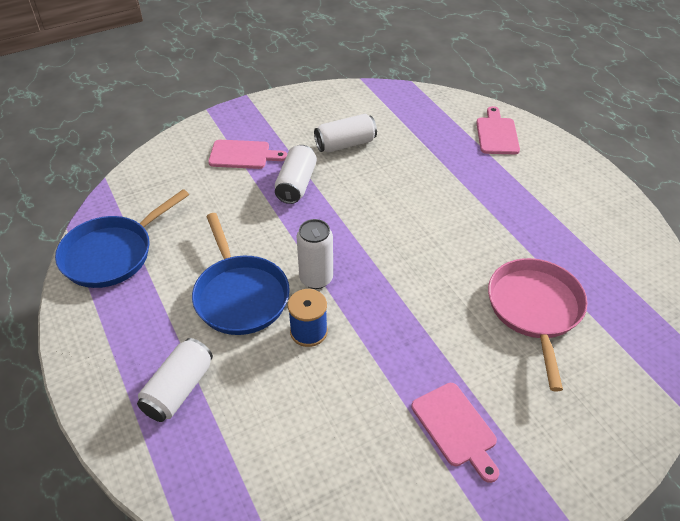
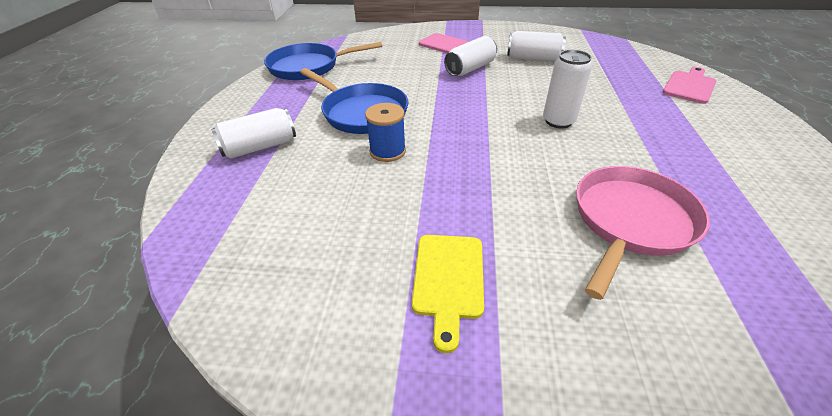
camera: 35 degrees right, 5 degrees down
(240, 295) = (362, 112): blue pan -> blue pan turned 60 degrees counterclockwise
(316, 278) = (428, 123): white can -> white can (558, 121)
(456, 428) = (448, 280): pink cutting board -> yellow cutting board

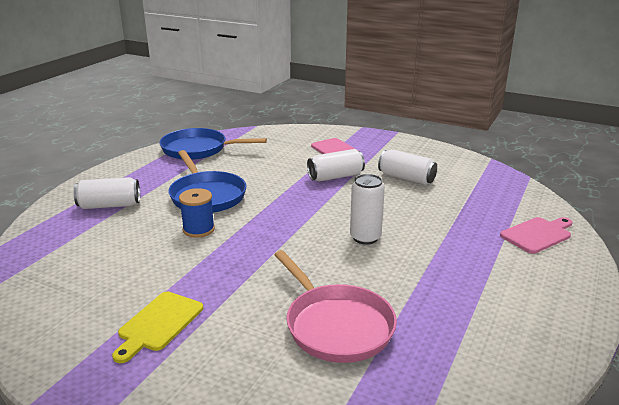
camera: 20 degrees right, 15 degrees down
(630, 221) = (336, 325): pink pan -> pink pan turned 90 degrees clockwise

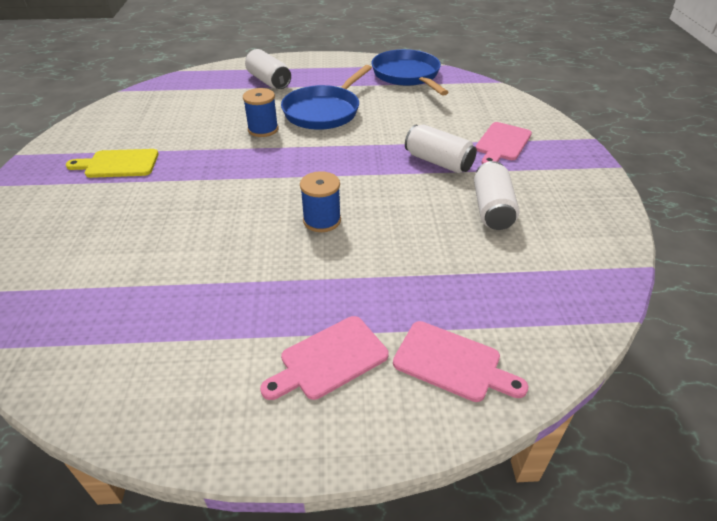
camera: 60 degrees right, 15 degrees up
(336, 325) = (153, 249): pink pan -> none
(365, 238) = (322, 220): white can -> blue spool
(516, 273) = (329, 359): none -> pink cutting board

